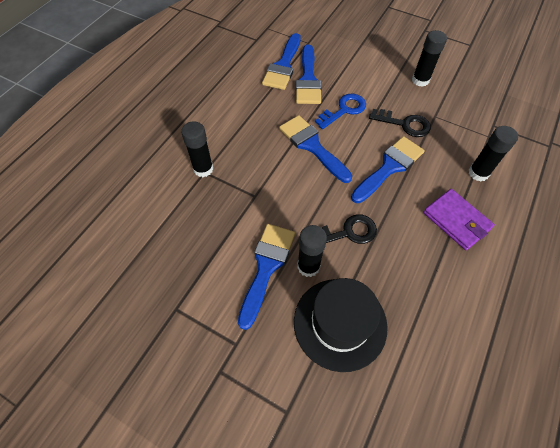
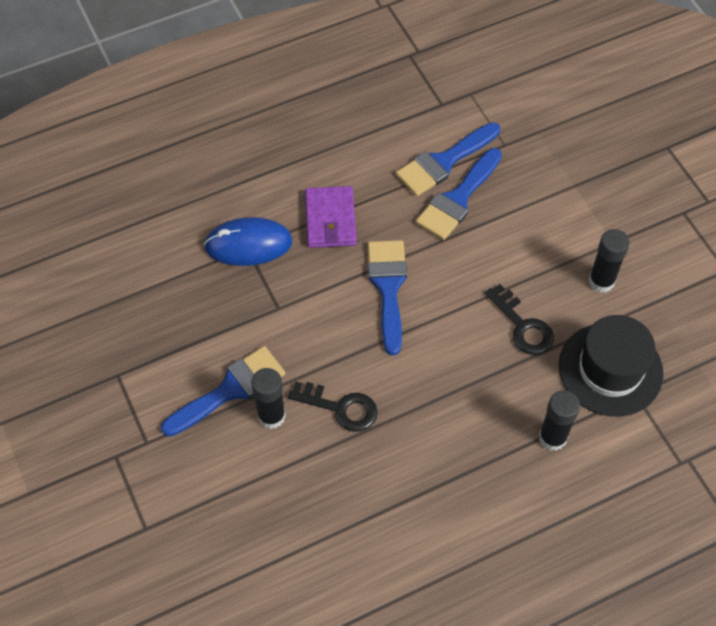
camera: 35 degrees right, 0 degrees up
(203, 169) = (248, 244): black glue stick -> blue mouse
(340, 323) = (255, 488): black hat -> black hat (610, 369)
(344, 110) = (466, 265): blue key -> none
(389, 167) = (454, 366): blue brush -> none
(456, 221) = (471, 471): purple wallet -> purple wallet (330, 220)

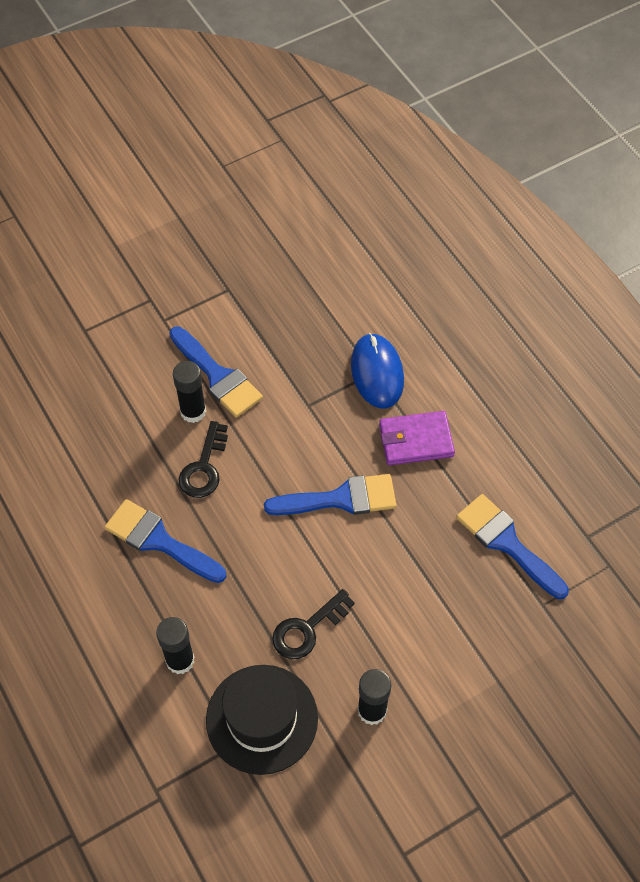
camera: 85 degrees right, 0 degrees up
(457, 199) = (459, 559): blue brush -> blue brush (159, 541)

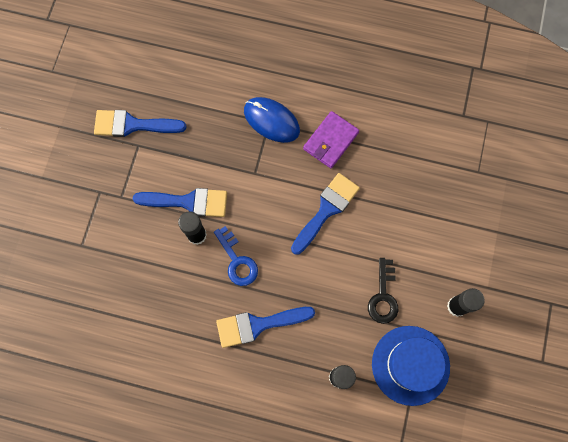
camera: 45 degrees left, 15 degrees up
(204, 467) = (237, 261): black key -> blue key
(262, 719) = (410, 365): black hat -> blue hat
(506, 543) = (430, 155): blue brush -> blue brush (132, 125)

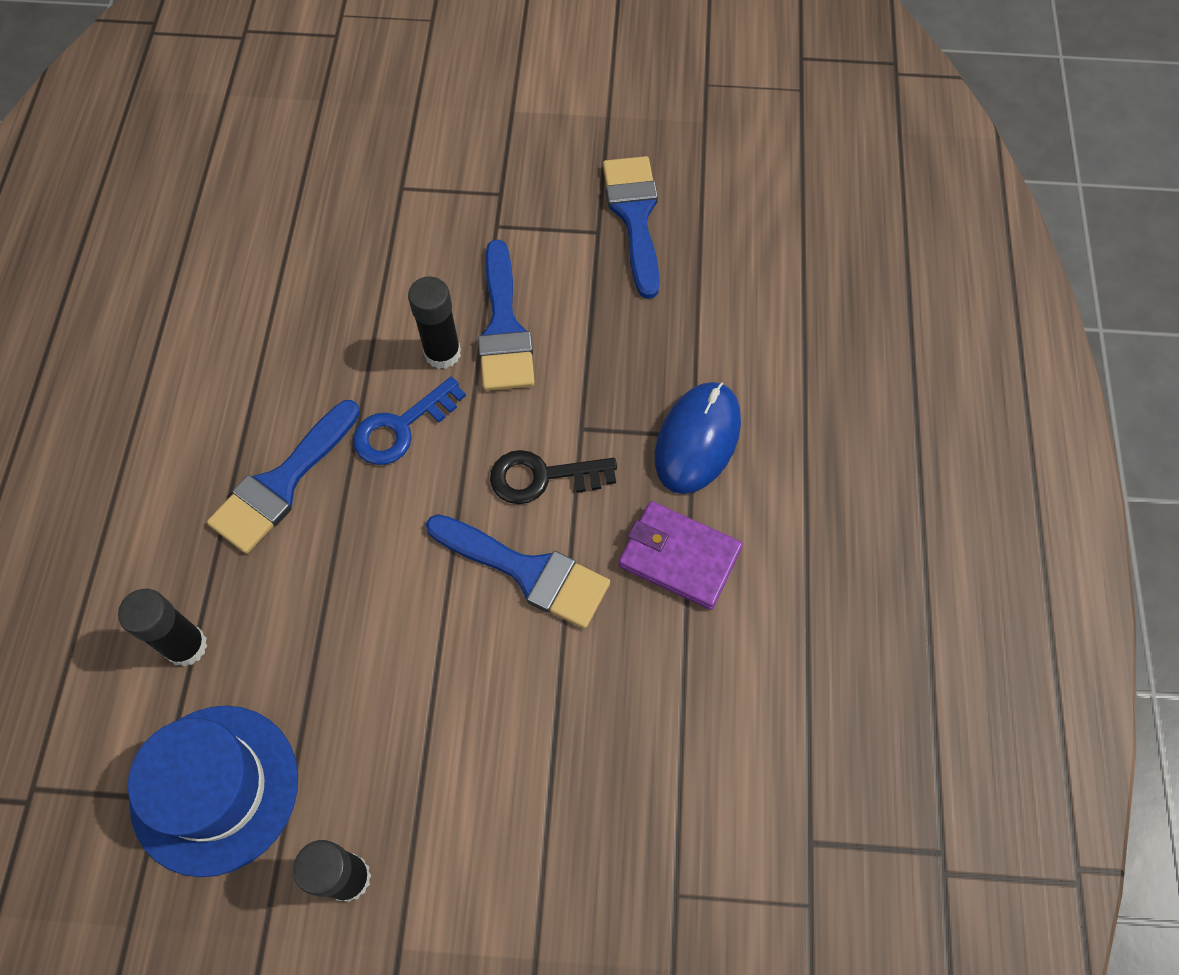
camera: 80 degrees right, 10 degrees down
(258, 325) = (281, 484): blue brush -> blue brush turned 120 degrees counterclockwise
(383, 296) = (357, 712): black key -> black key (542, 477)

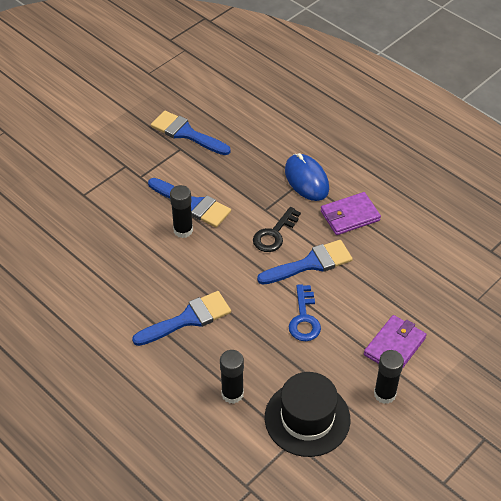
camera: 50 degrees left, 15 degrees down
(215, 789) = (307, 418): blue hat -> black hat
(281, 484) = (188, 319): blue brush -> blue brush turned 105 degrees counterclockwise
(401, 428) = (204, 264): blue key -> blue key (304, 319)
(460, 824) = (394, 346): none -> purple wallet

